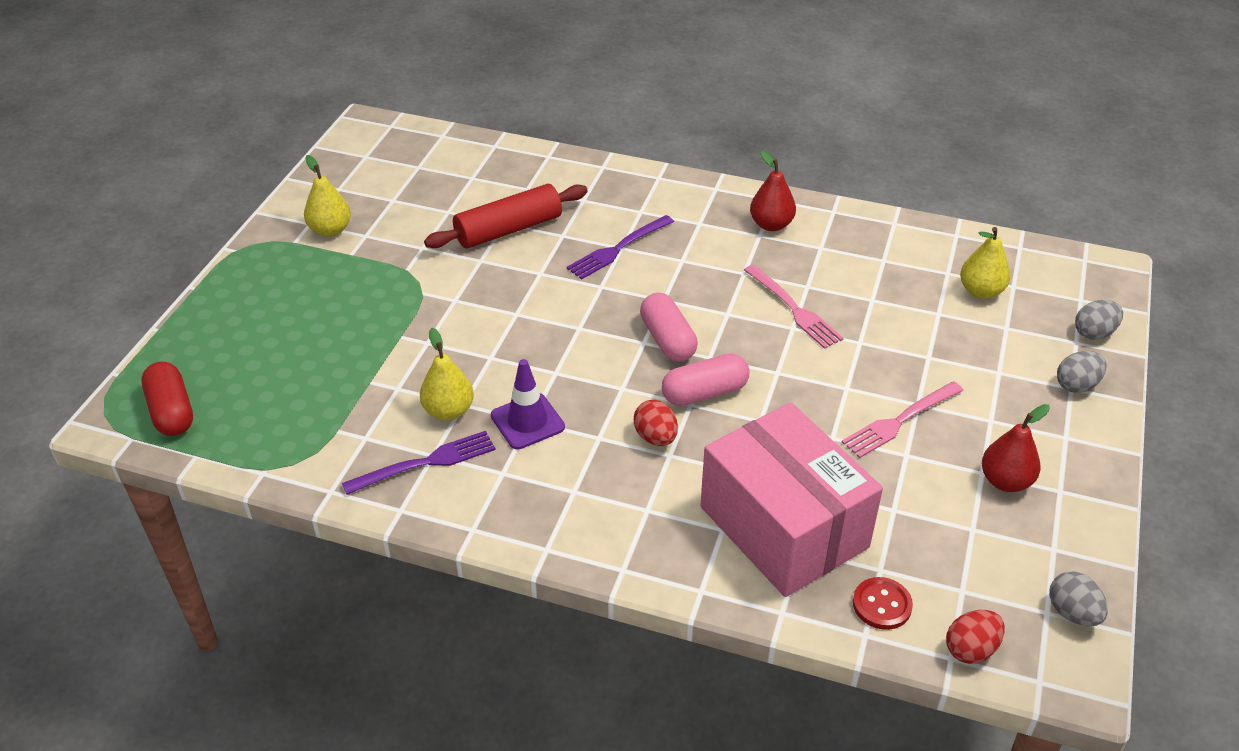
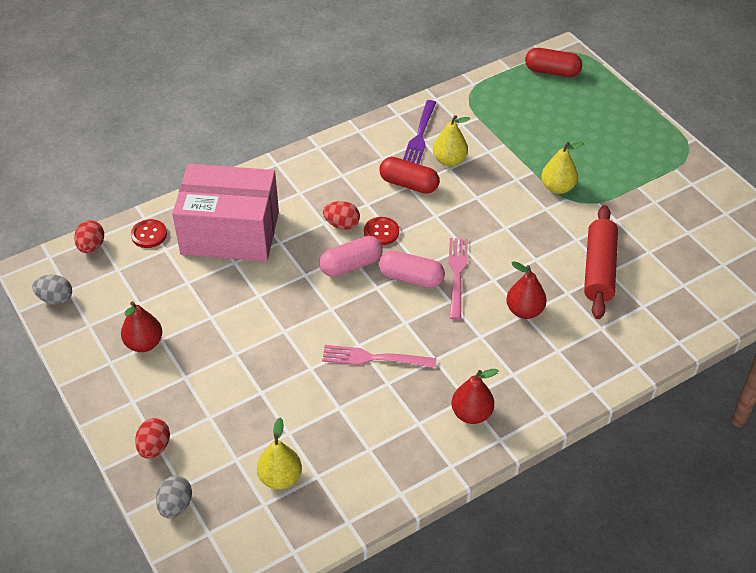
camera: 130 degrees right, 5 degrees up
(330, 230) = (675, 189): yellow pear -> yellow pear (557, 187)
(527, 421) = (409, 184): purple traffic cone -> red capsule
(618, 249) = (524, 311): purple fork -> red pear
(630, 399) = (381, 232): none -> red button
(704, 393) = (351, 265): pink capsule -> pink capsule turned 45 degrees clockwise
(899, 421) = (234, 333): pink fork -> pink fork (457, 274)
(1076, 385) = (154, 447): grey egg -> red egg

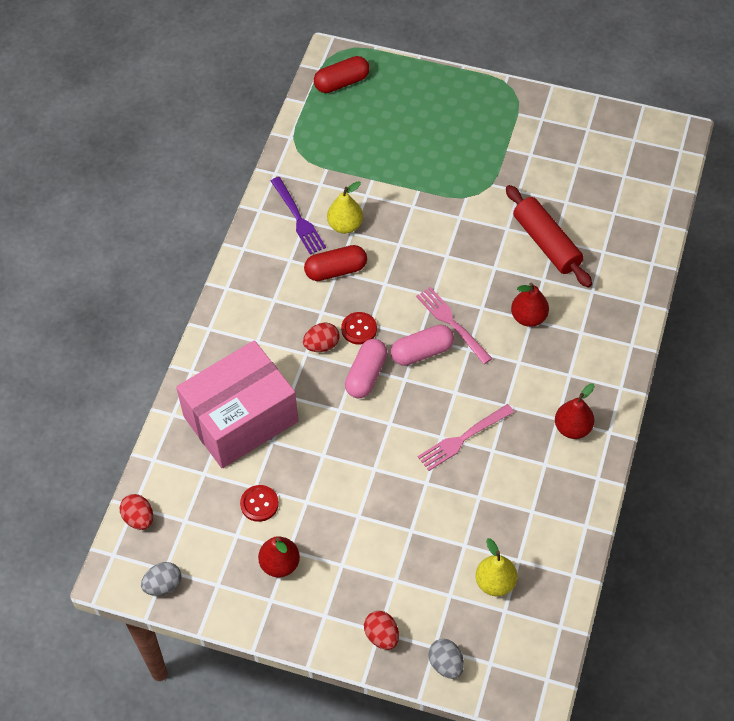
camera: 40 degrees left, 10 degrees up
(149, 235) = (175, 471): red button -> red button (259, 504)
(557, 187) = (450, 192): yellow pear -> none

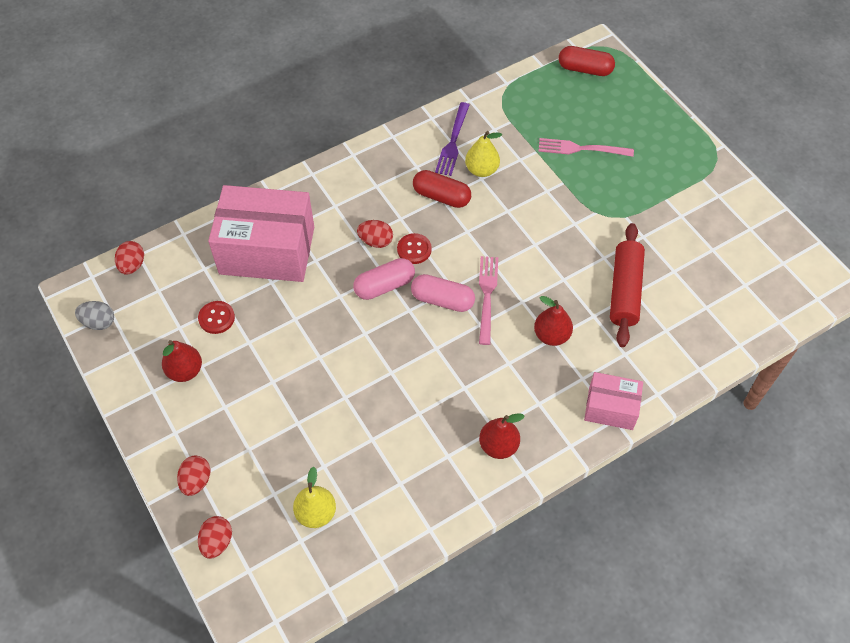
camera: 40 degrees right, 0 degrees up
(446, 664) = (217, 542): grey egg -> red egg
(462, 439) = (405, 386): pink fork -> pink fork (581, 149)
(621, 339) = (610, 408): none -> pink box

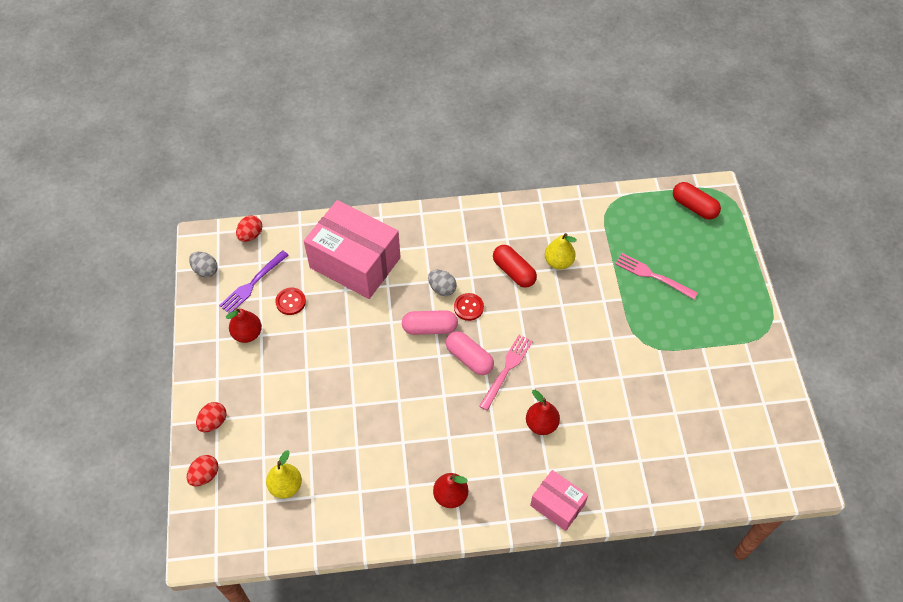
camera: 25 degrees right, 0 degrees up
(376, 241) = (442, 288): red egg -> grey egg
(453, 142) = (547, 229): purple fork -> purple fork (252, 284)
(624, 290) = (623, 412): red rolling pin -> none

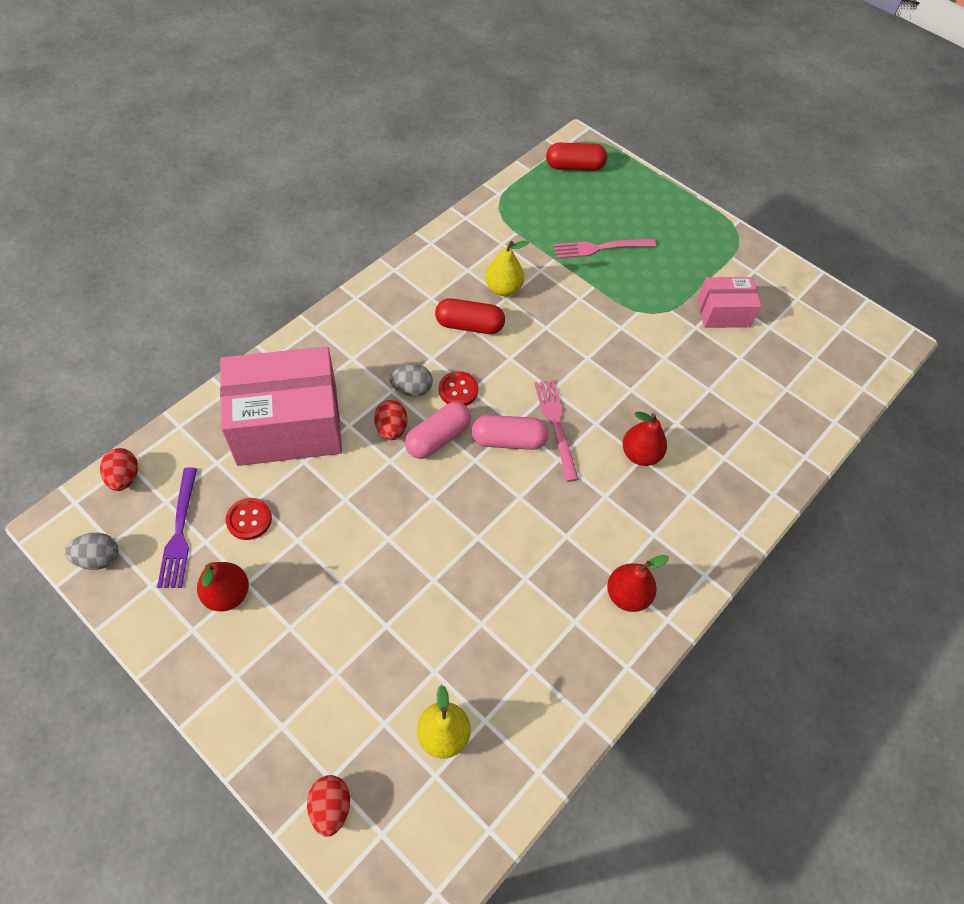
camera: 45 degrees left, 0 degrees up
(213, 422) = (281, 733): red egg -> red egg (391, 429)
(557, 505) = (731, 521): pink box -> pink box (723, 313)

